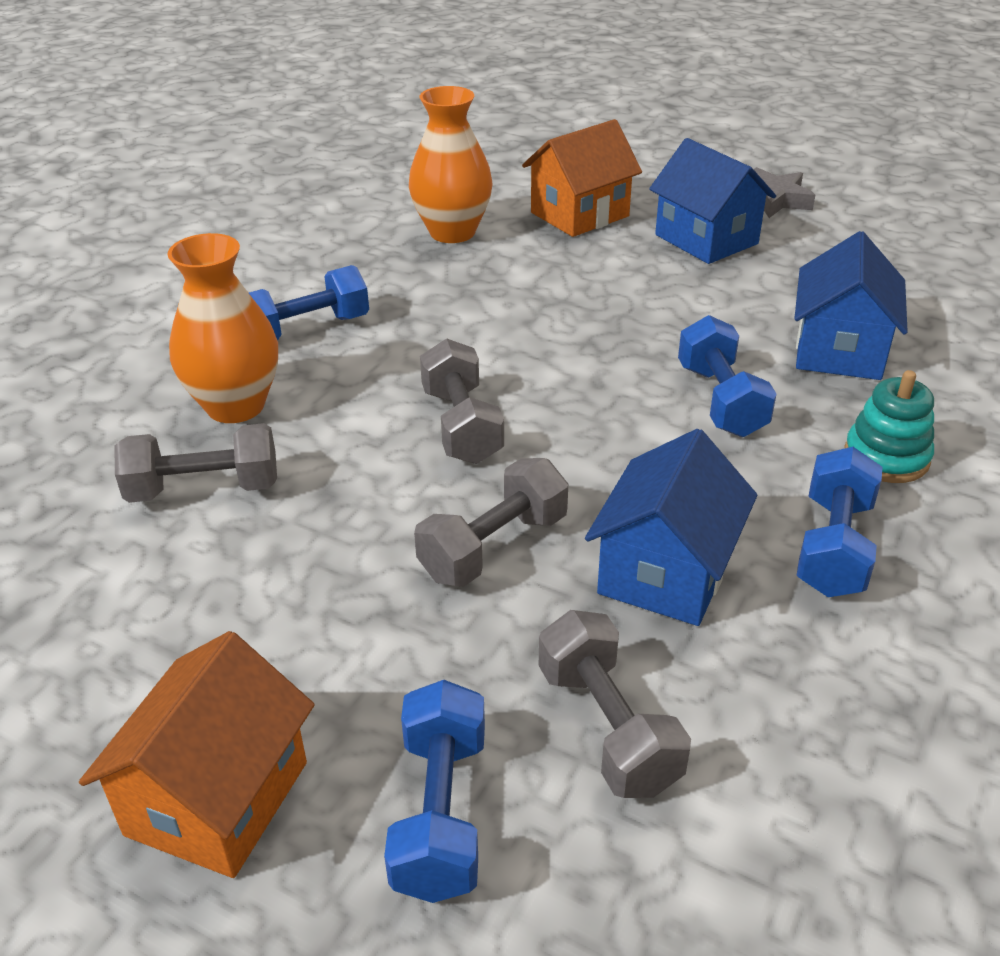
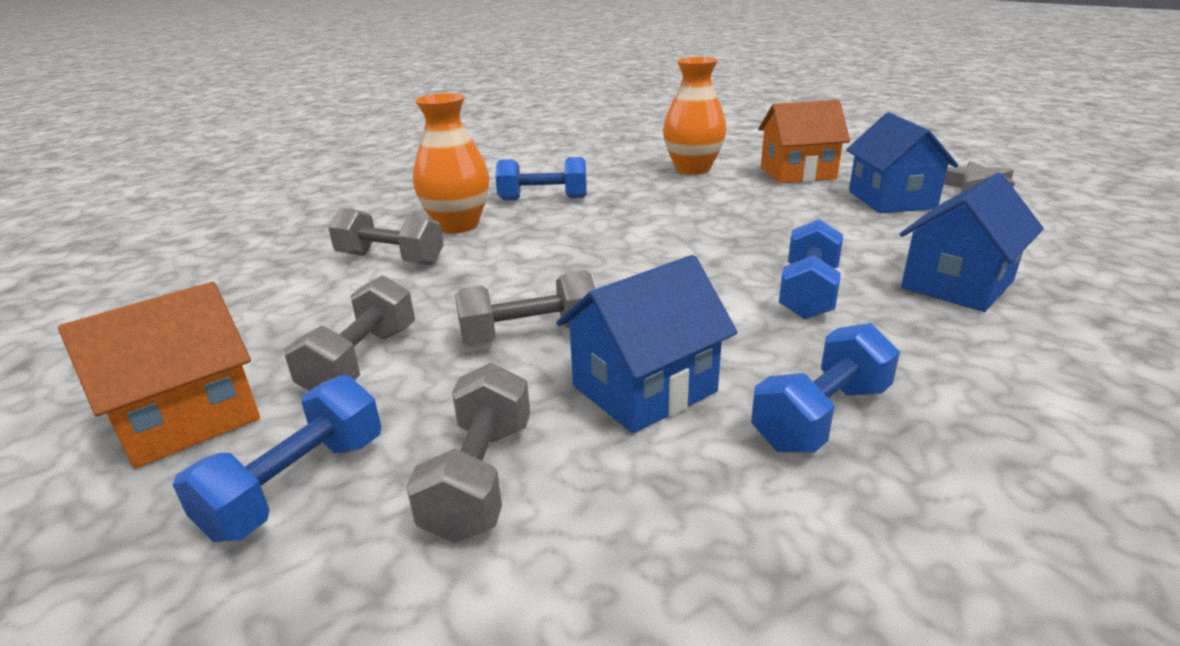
camera: 30 degrees right, 10 degrees down
(461, 426) = (585, 264): grey dumbbell -> grey dumbbell (361, 361)
(886, 457) = (941, 366): turquoise stacking toy -> none

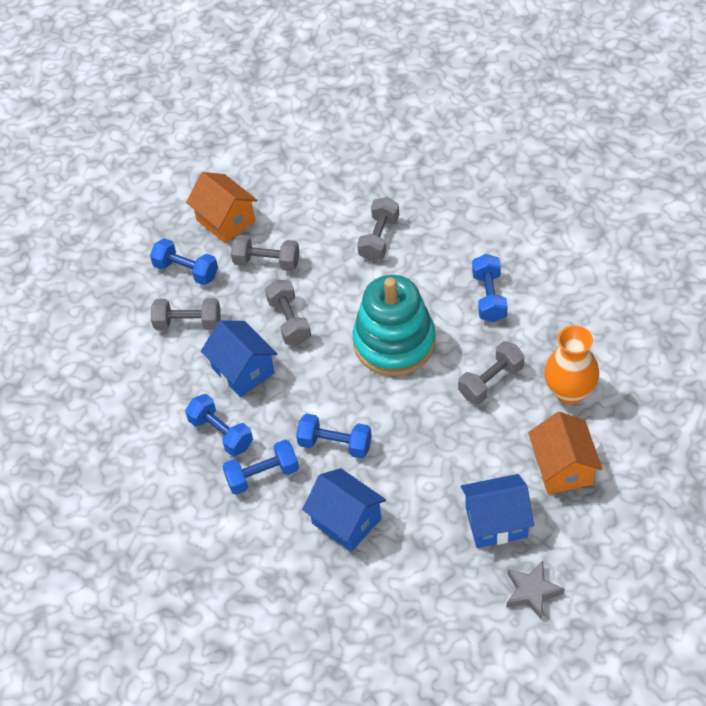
camera: 90 degrees right, 25 degrees up
(457, 225) = (434, 258): orange vase -> none
(603, 250) = (394, 342): none -> turquoise stacking toy
(678, 199) = (491, 381): none -> grey dumbbell
(909, 362) = (262, 475): none -> blue dumbbell

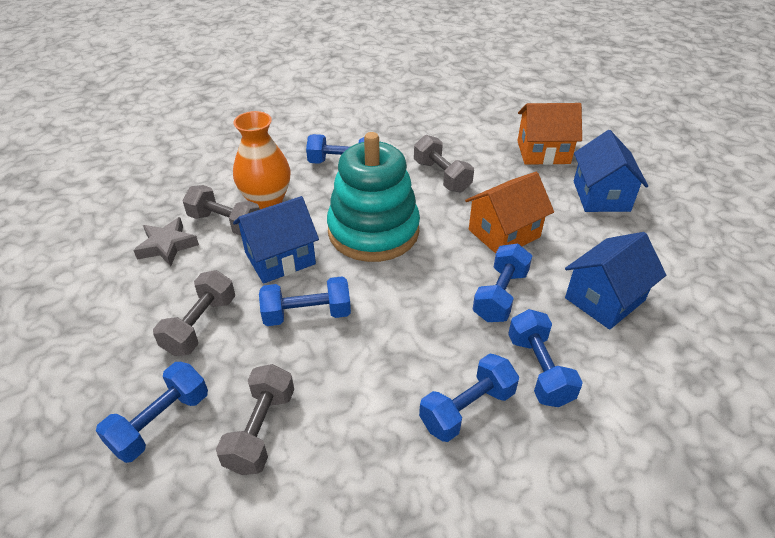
camera: 85 degrees left, 10 degrees down
(225, 220) = (98, 362): orange house -> orange house (504, 233)
(243, 370) = (368, 372): blue house -> blue house (280, 258)
(289, 321) = (307, 314): grey dumbbell -> blue dumbbell
(532, 592) = (673, 187): grey star -> grey star (167, 246)
(569, 391) = (464, 137): orange vase -> orange vase (267, 202)

